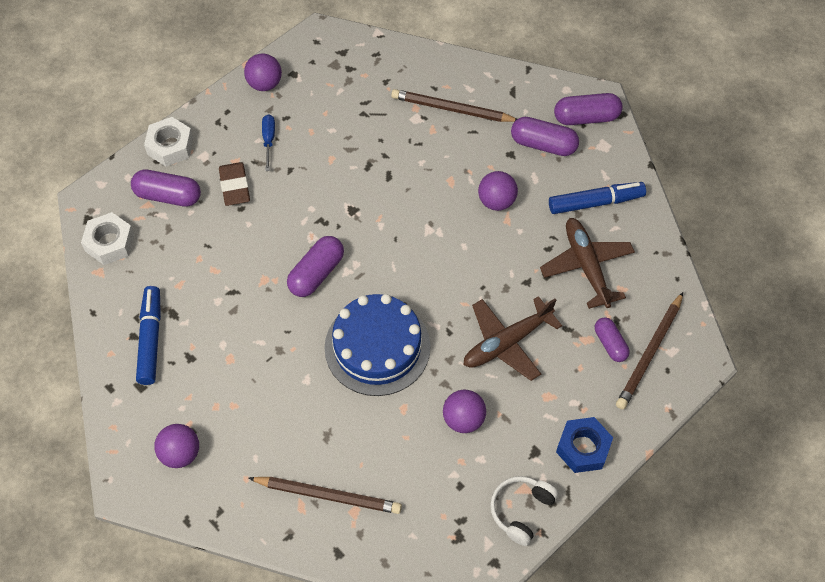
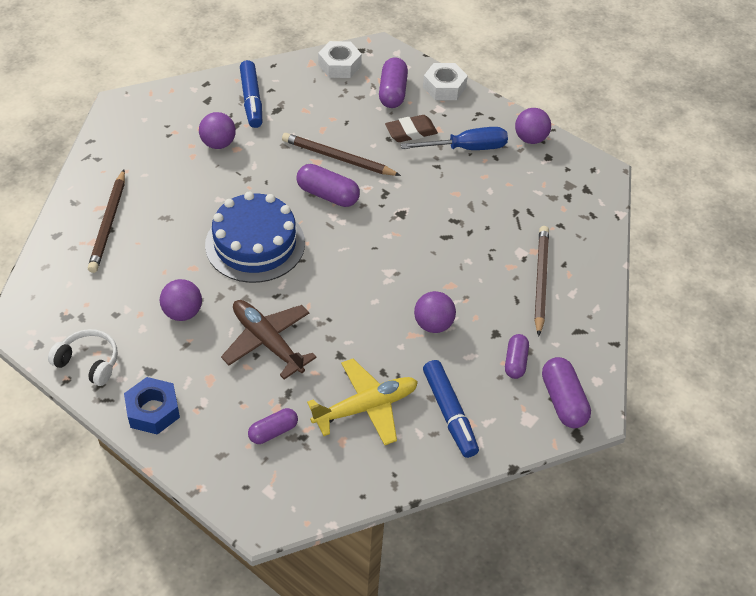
camera: 80 degrees right, 10 degrees down
(151, 339) = (251, 100): blue marker -> blue marker turned 90 degrees clockwise
(180, 453) = (148, 130): purple ball -> purple ball (218, 144)
(268, 140) = (466, 148): blue screwdriver -> blue screwdriver, size x1.72
(543, 144) = (515, 362): purple capsule -> purple capsule, size x0.66
(586, 266) = (366, 407): brown plane -> yellow plane
(649, 353) = (265, 469): brown pencil -> brown pencil (338, 158)

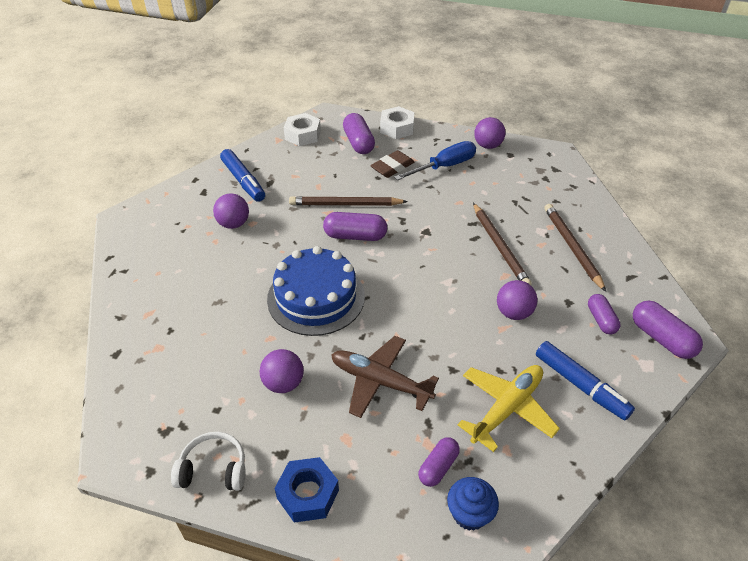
camera: 20 degrees left, 5 degrees down
(108, 223) = (165, 325): brown pencil -> brown pencil (499, 247)
(276, 478) = (469, 513): none -> blue cupcake

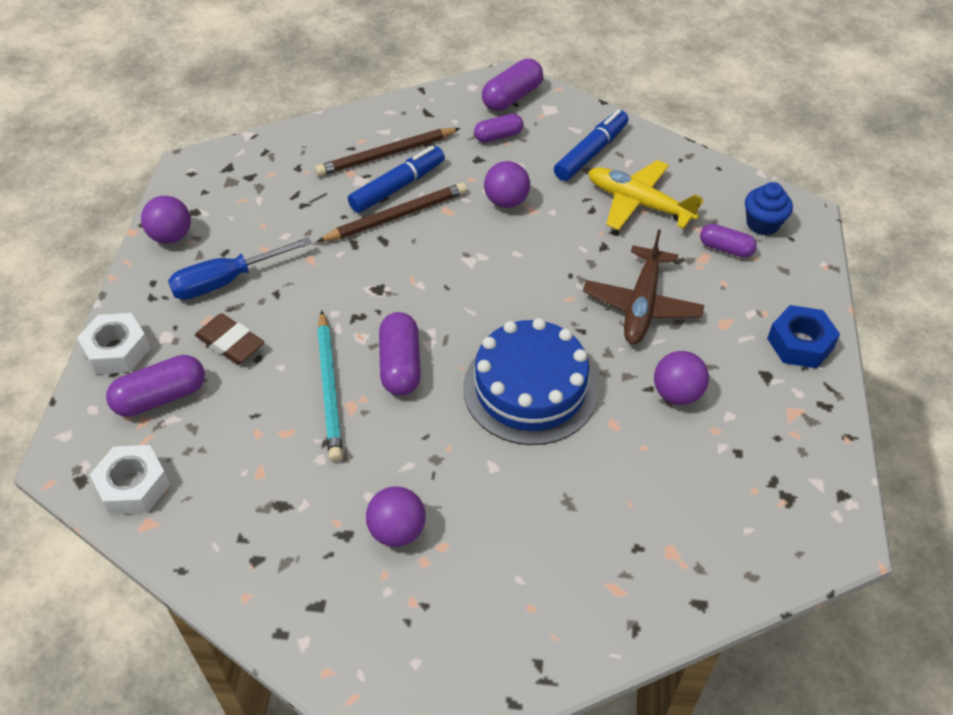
camera: 100 degrees left, 5 degrees up
(213, 469) = (812, 432): white headphones -> none
(243, 181) = (280, 548): blue marker -> blue marker (398, 187)
(345, 204) = (329, 388): brown pencil -> turquoise pencil
(444, 166) = (226, 281): blue screwdriver -> blue screwdriver turned 75 degrees counterclockwise

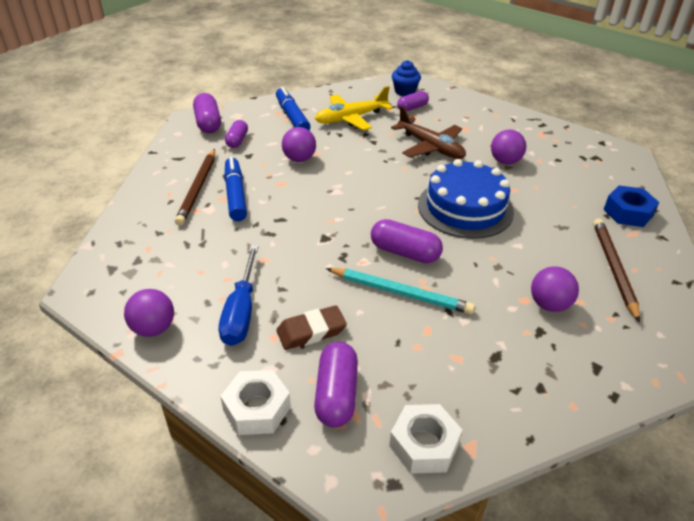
camera: 60 degrees left, 10 degrees down
(396, 216) = (264, 205): brown pencil -> brown pencil (614, 269)
(800, 343) = (497, 114): blue nut -> blue nut (628, 212)

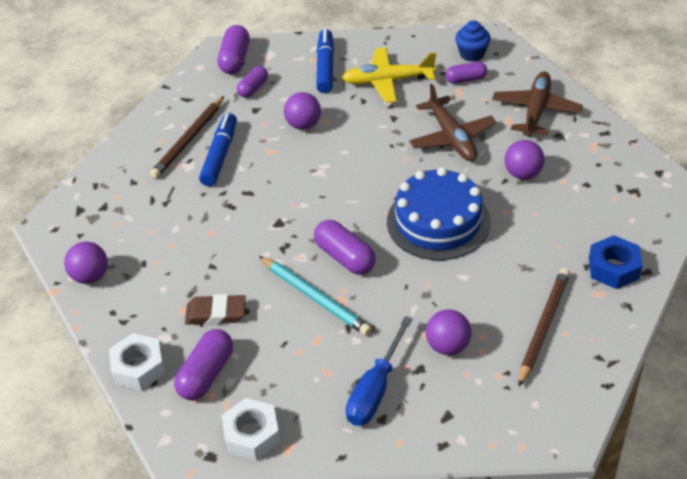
camera: 25 degrees right, 5 degrees up
(241, 312) = (167, 279): blue screwdriver -> blue screwdriver (375, 389)
(481, 119) = (536, 111): none -> brown plane

